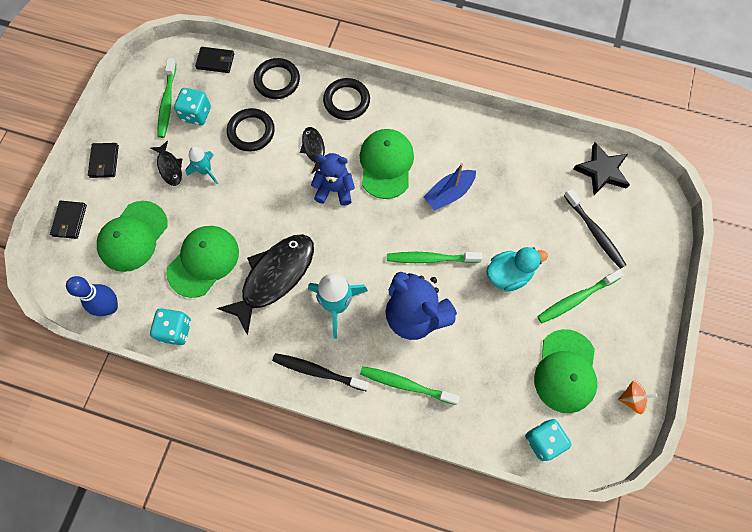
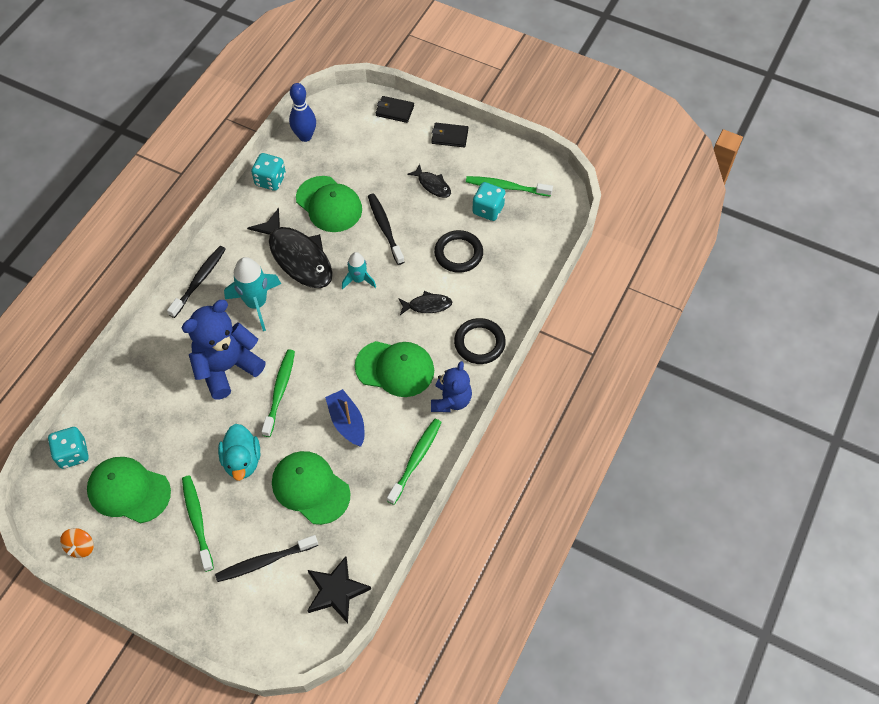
camera: 100 degrees right, 10 degrees down
(133, 236) = (367, 154): green cap -> green cap (310, 488)
(169, 167) = (432, 185): black fish -> black fish turned 120 degrees counterclockwise
(205, 171) = (422, 213): turquoise rocket -> turquoise rocket (358, 280)
(215, 61) = (549, 230): black wallet -> none
(228, 202) = (385, 228): none -> black toothbrush
(277, 81) = (516, 282): black ring -> none
(334, 189) = (377, 317): blue teddy bear -> blue teddy bear (451, 400)
(406, 385) = (164, 348): green toothbrush -> green toothbrush (416, 459)

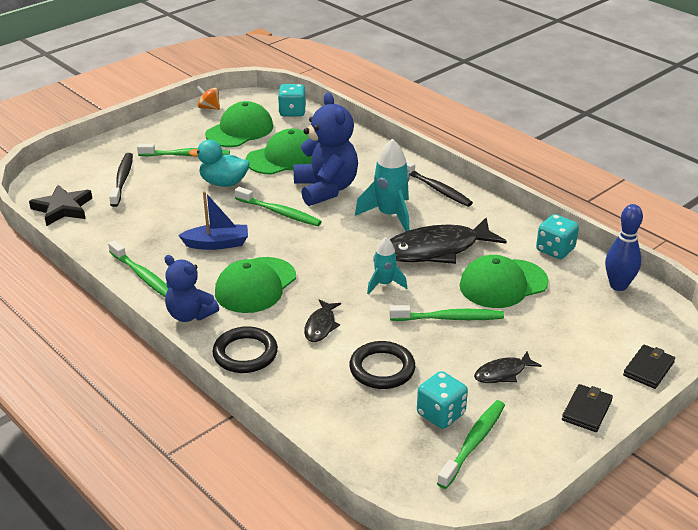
camera: 110 degrees right, 25 degrees down
(310, 488) = (167, 212): green cap -> green cap (283, 158)
(385, 228) = (449, 318): black toothbrush -> green toothbrush

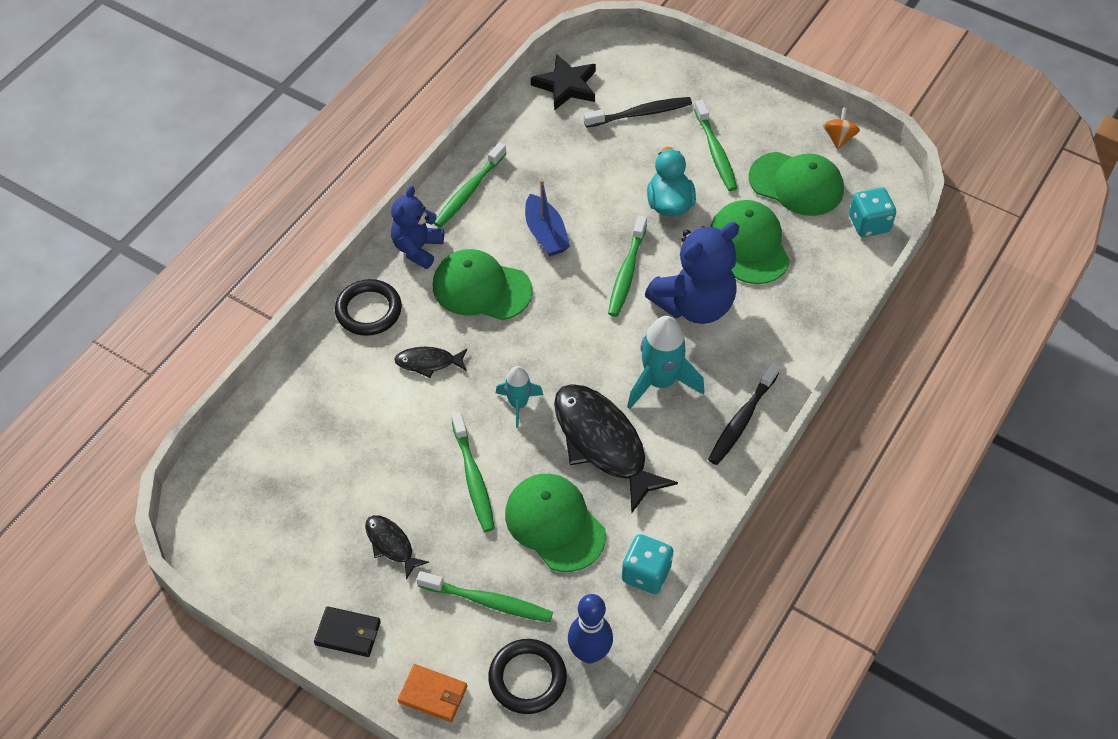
camera: 75 degrees right, 20 degrees up
(283, 158) = (749, 244): green cap -> green cap turned 150 degrees counterclockwise
(382, 369) = (372, 431): black ring -> black ring (527, 678)
(441, 414) = (315, 496): turquoise dice -> none
(473, 443) = (278, 532): green toothbrush -> green toothbrush (488, 601)
(648, 369) = (433, 694): black wallet -> orange wallet

